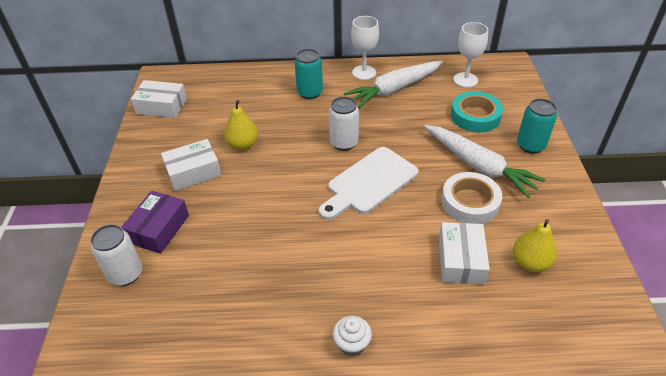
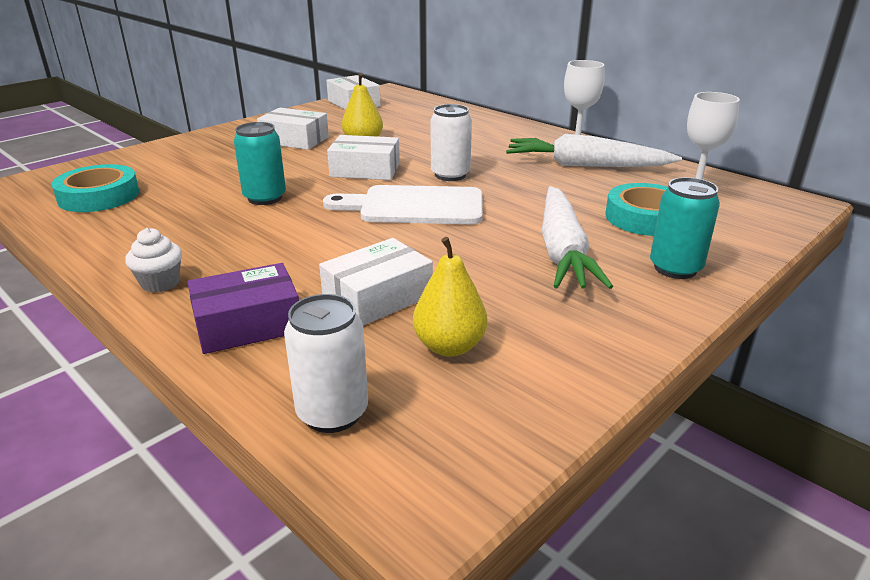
camera: 45 degrees right, 15 degrees down
(125, 274) = (138, 164): white can -> white can (332, 413)
(158, 229) = (206, 155): purple box -> purple box (248, 324)
(165, 322) = (99, 196): none -> turquoise tape
(291, 171) = (365, 170): none -> white box
(310, 93) = (490, 138): turquoise can -> turquoise can (265, 198)
(470, 202) = (487, 268): white tape -> none

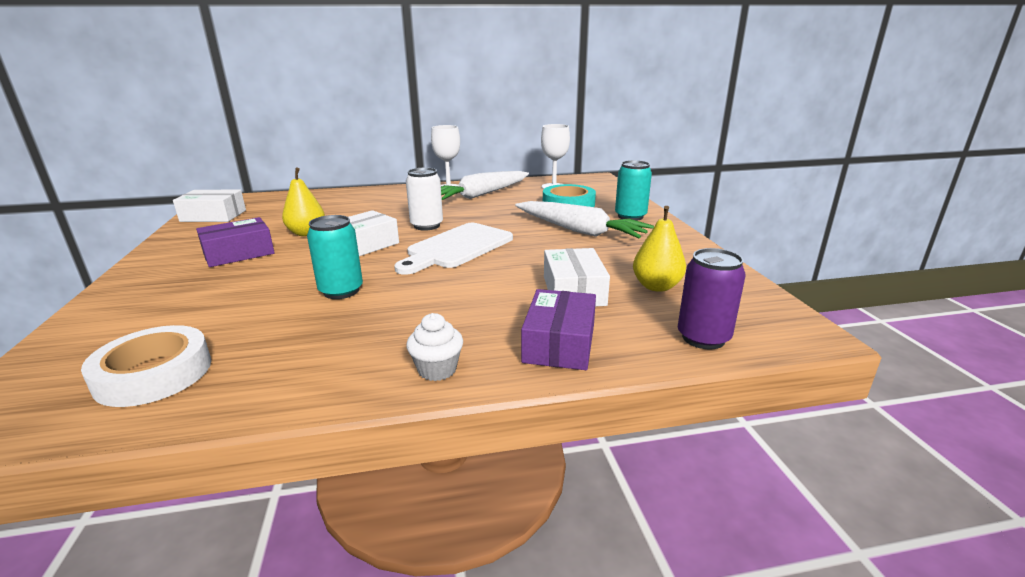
camera: 55 degrees left, 5 degrees down
(99, 196) = (154, 374): turquoise tape -> white tape
(294, 140) = (239, 253): white box -> purple box
(332, 413) = (703, 338): white can -> purple can

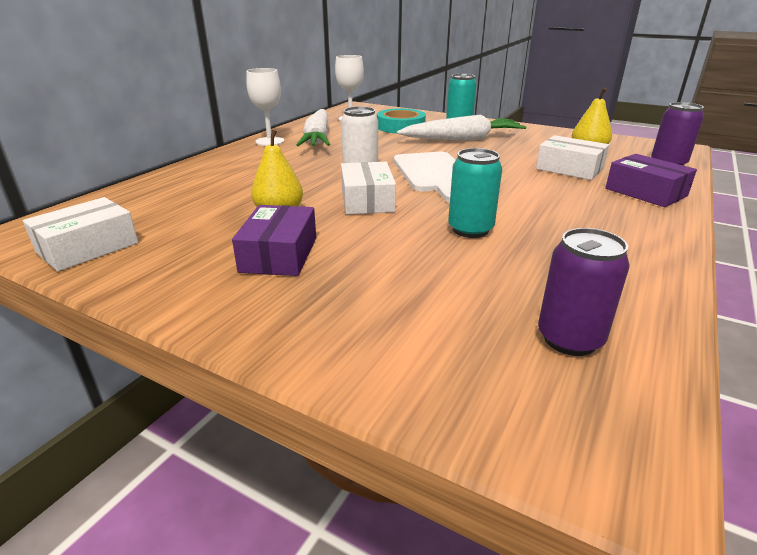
camera: 50 degrees left, 5 degrees up
(154, 374) = (569, 339): white tape -> purple can
(437, 369) = (655, 230): white cupcake -> none

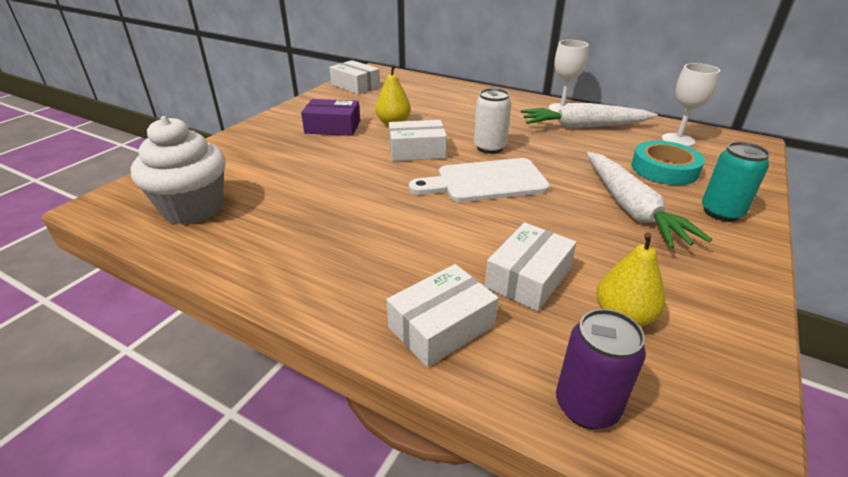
camera: 90 degrees right, 5 degrees up
(470, 230) = (352, 190): turquoise can -> none
(569, 339) = (193, 208): purple can -> white cupcake
(645, 192) = (441, 326): purple box -> white box

